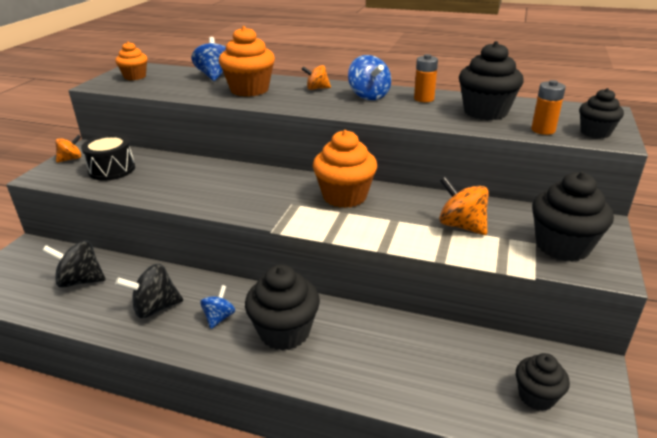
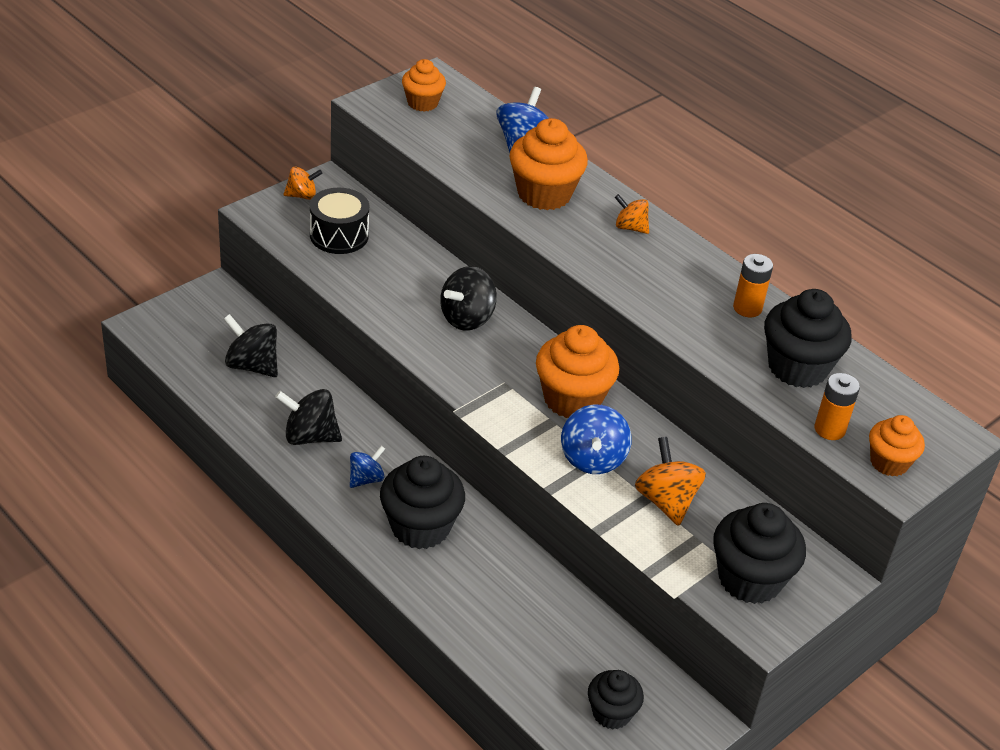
camera: 25 degrees right, 10 degrees up
(236, 181) = (467, 318): none -> black spinning top
(368, 96) = (682, 272): blue spinning top -> blue spinning top (592, 459)
(595, 132) = (889, 462): black cupcake -> orange cupcake

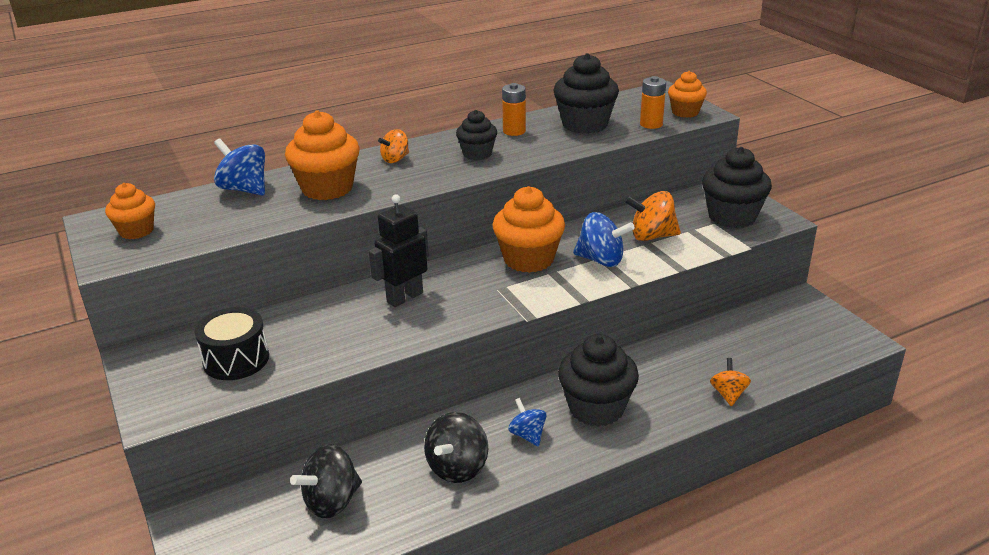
camera: 70 degrees left, 10 degrees down
(302, 195) = (149, 378): orange spinning top -> orange spinning top (728, 394)
(467, 318) = (404, 297): black spinning top -> black robot
(611, 713) = (801, 337): black cupcake -> black cupcake (477, 154)

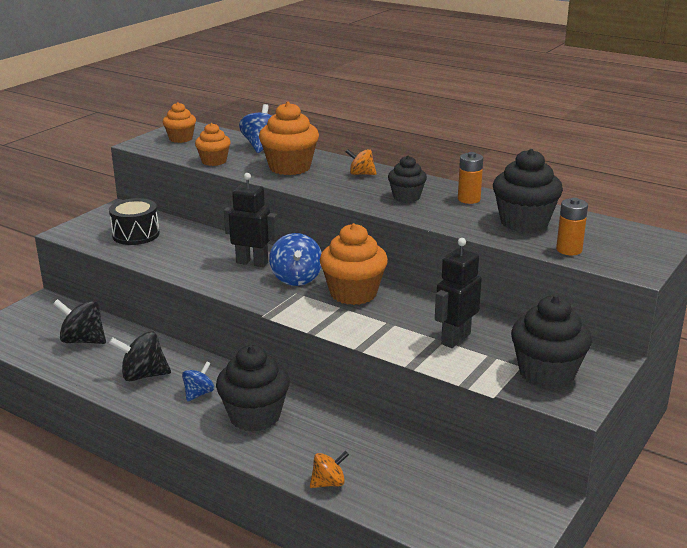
camera: 60 degrees right, 5 degrees down
(601, 260) = (385, 324): blue spinning top -> blue spinning top (296, 278)
(652, 236) = (455, 339): orange spinning top -> black robot
(685, 112) = (624, 260): orange cupcake -> orange cupcake (214, 161)

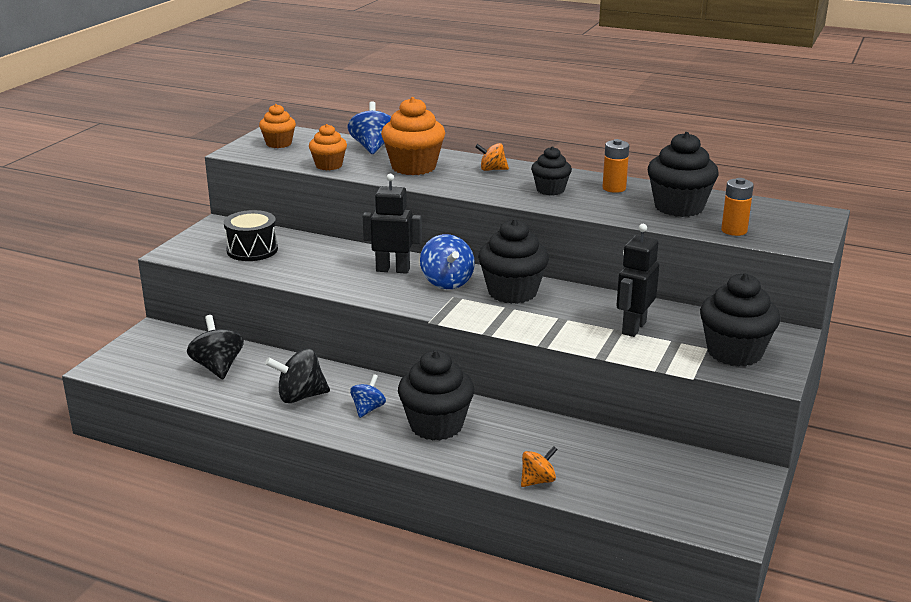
camera: 10 degrees left, 0 degrees up
(83, 340) = (218, 367): black spinning top -> black spinning top turned 60 degrees clockwise
(353, 293) = (512, 292): orange cupcake -> black cupcake

